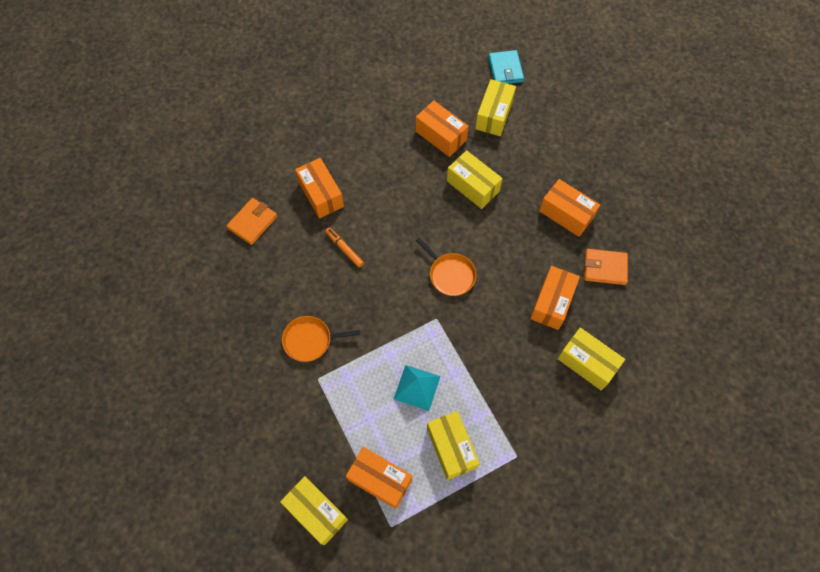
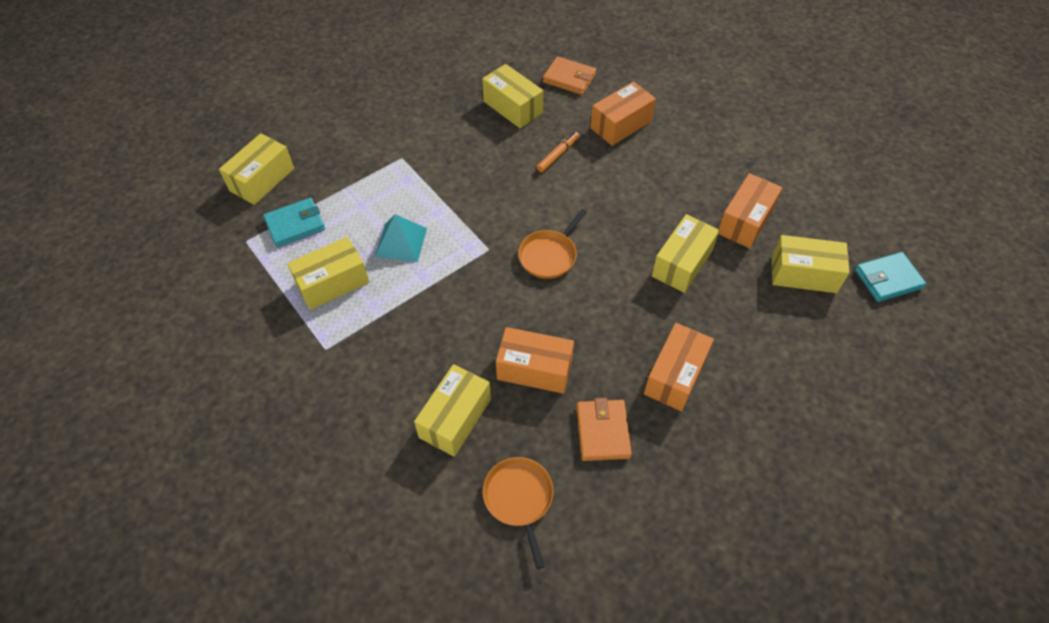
camera: 80 degrees right, 10 degrees down
(277, 275) = (512, 107): none -> yellow box
(310, 340) = (443, 145): orange pan -> orange pan (519, 498)
(380, 479) = (295, 225): orange box -> turquoise wallet

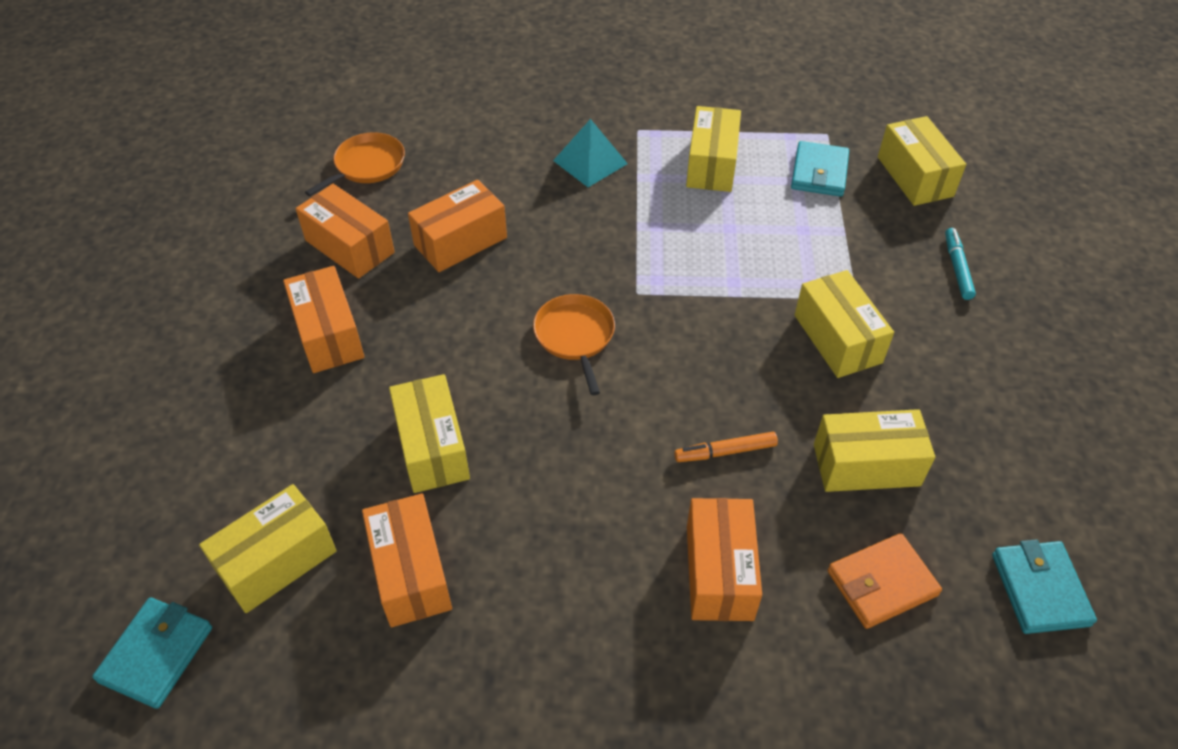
camera: 130 degrees right, 5 degrees down
(337, 130) = (957, 268): none -> turquoise marker
(401, 242) = (717, 233): turquoise pyramid -> turquoise pyramid (590, 162)
(455, 418) = (478, 168): yellow box -> yellow box (837, 339)
(519, 498) = (367, 166): orange pan -> orange pan turned 75 degrees counterclockwise
(522, 38) = (1040, 589): none -> turquoise wallet
(558, 155) = (725, 452): orange marker -> orange marker turned 90 degrees clockwise
(603, 431) = (349, 246): orange wallet -> orange box

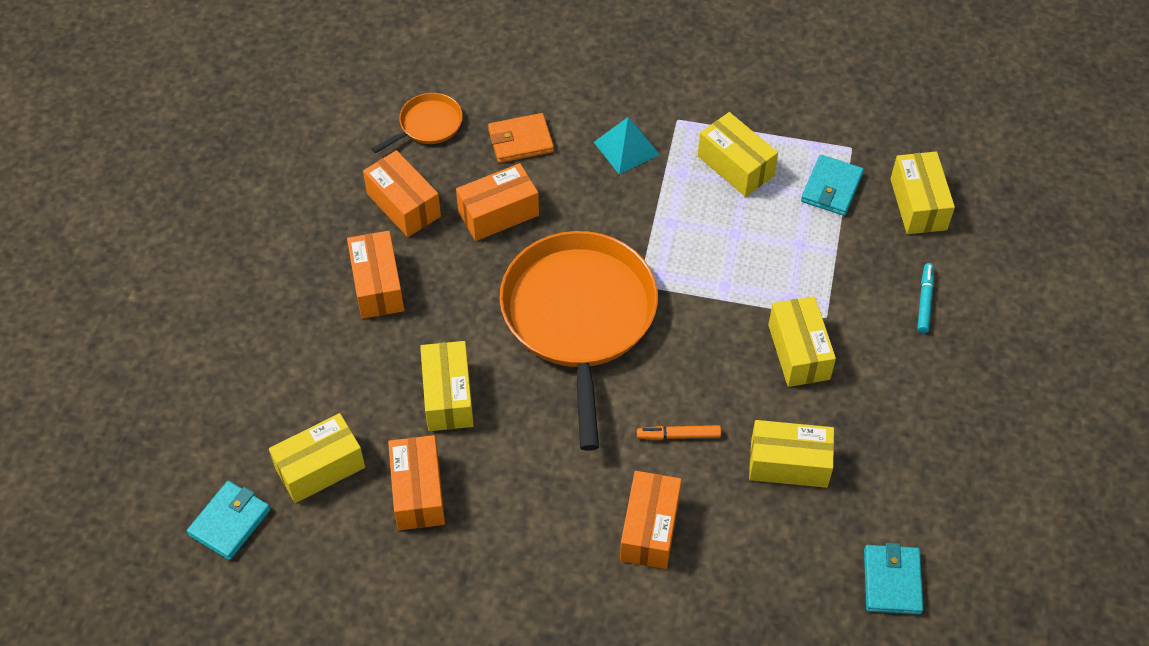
camera: 10 degrees right, 5 degrees up
(575, 336) = (579, 317): orange pan -> orange pan, size x2.30
(711, 164) = (735, 166): yellow box -> yellow box turned 60 degrees counterclockwise
(881, 583) = (771, 557): orange wallet -> orange wallet (520, 141)

